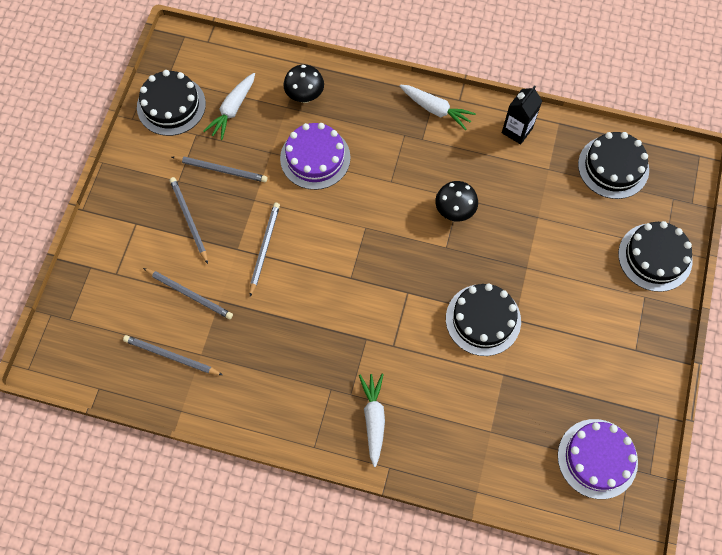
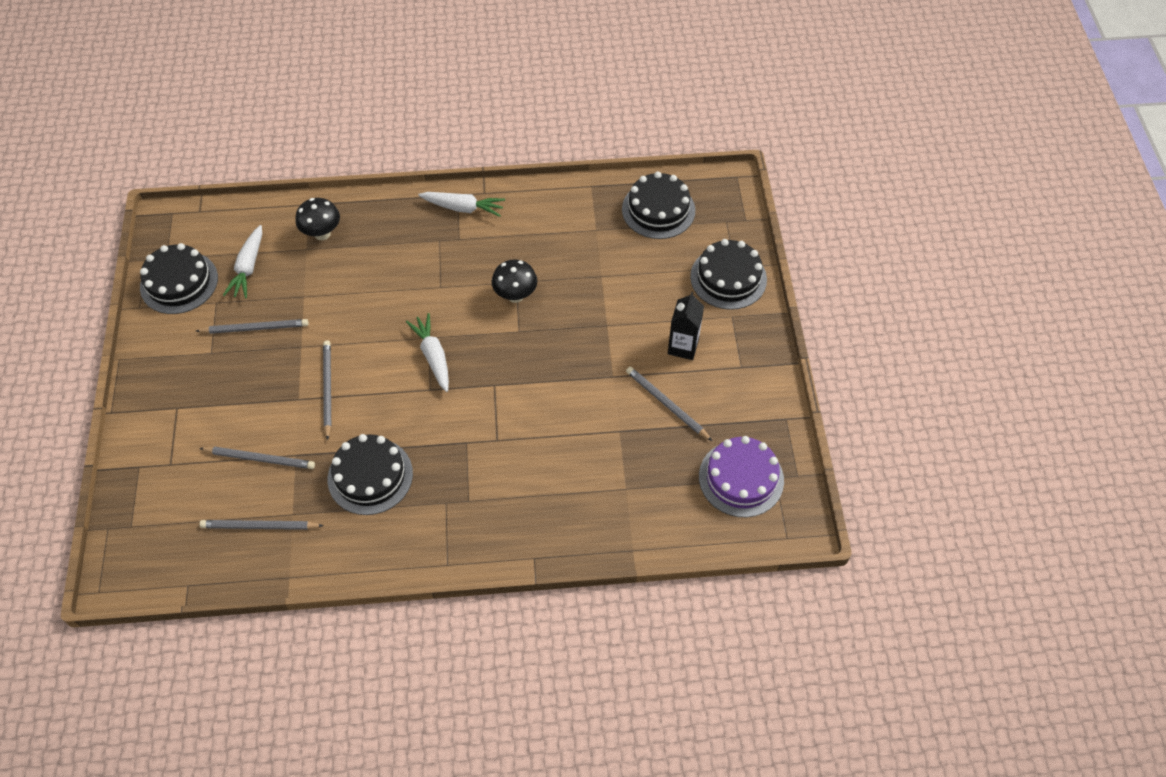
camera: 20 degrees left, 10 degrees down
(189, 220) = (235, 387): grey pencil -> grey pencil (667, 404)
(315, 158) = (353, 288): purple cake -> none
(374, 419) = (501, 516): white carrot -> white carrot (433, 356)
(483, 319) = (580, 386): black cake -> black cake (370, 476)
(517, 130) = (552, 204): black carton -> black carton (683, 346)

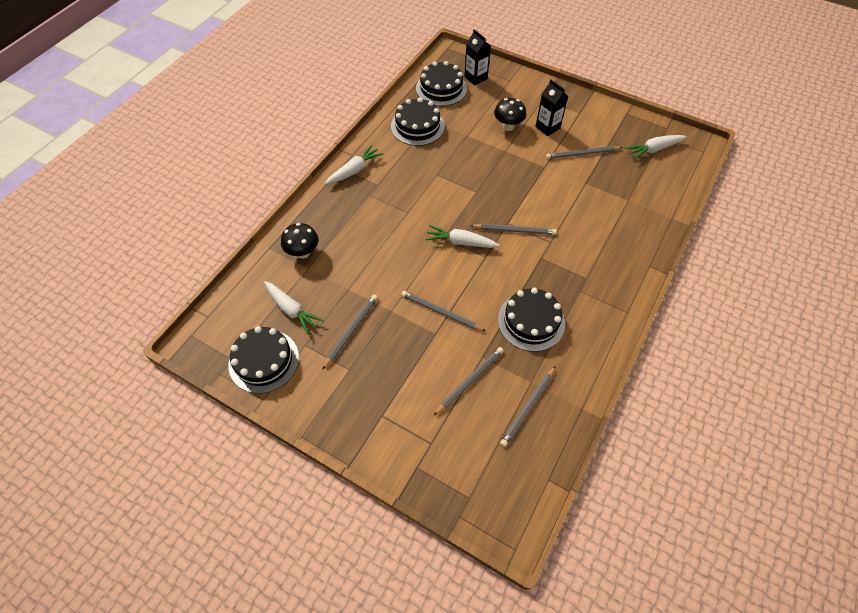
camera: 55 degrees left, 0 degrees up
(487, 396) = (514, 230): none -> grey pencil
(515, 295) = (447, 180): black mushroom -> black mushroom (508, 126)
(707, 231) = (475, 78): none -> black carton
(728, 278) = (515, 86): black cake -> black cake (417, 126)
(741, 478) = (653, 149): purple cake -> white carrot

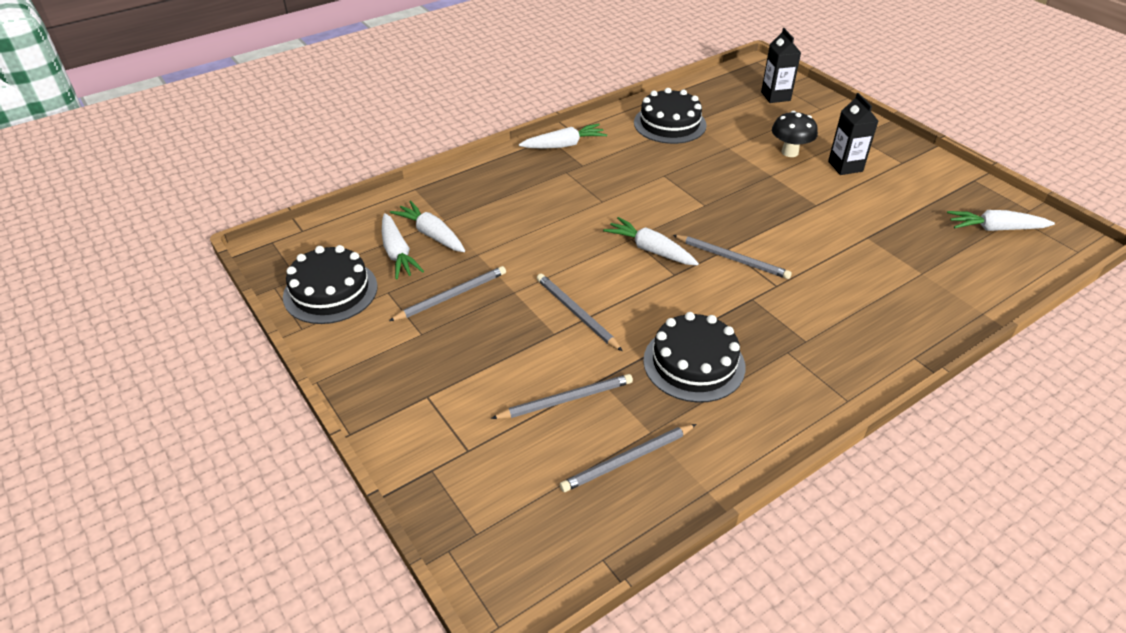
camera: 25 degrees right, 15 degrees down
(303, 252) = (449, 204): black mushroom -> none
(306, 284) = (431, 234): none -> white carrot
(441, 88) = (723, 96): black cake -> none
(582, 154) = (880, 205): grey pencil -> none

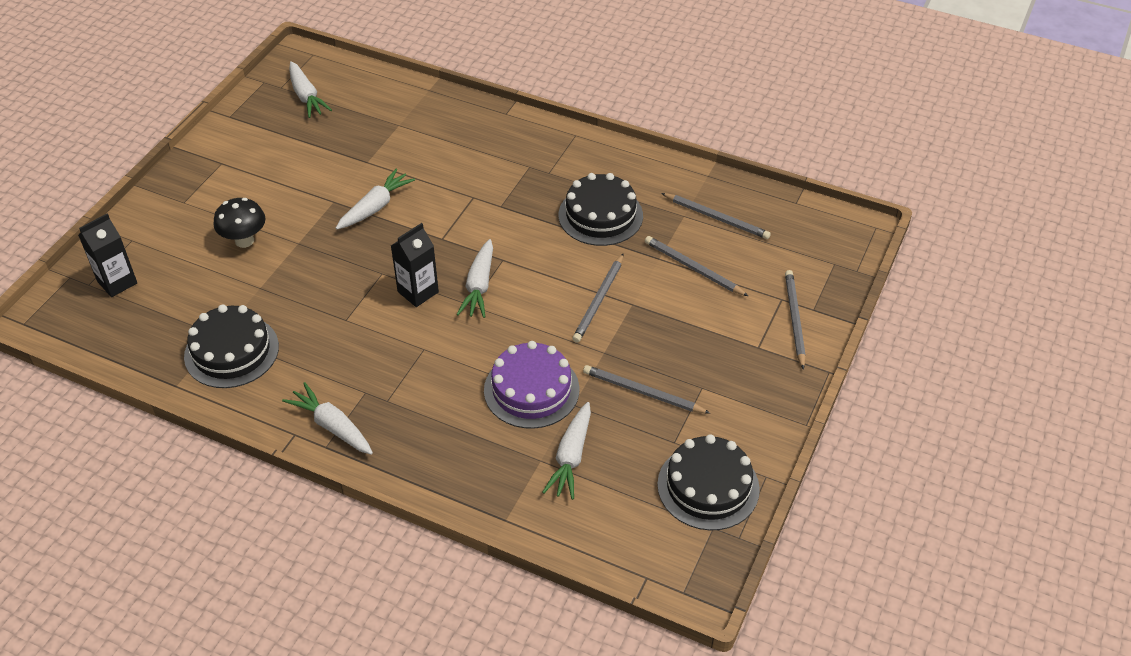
camera: 120 degrees left, 5 degrees up
(397, 253) = (619, 467): white carrot -> white carrot (375, 207)
(512, 238) = (531, 390): none -> purple cake
(732, 258) = (455, 231): grey pencil -> grey pencil (794, 320)
(845, 166) = (251, 197): black carton -> black carton (418, 292)

